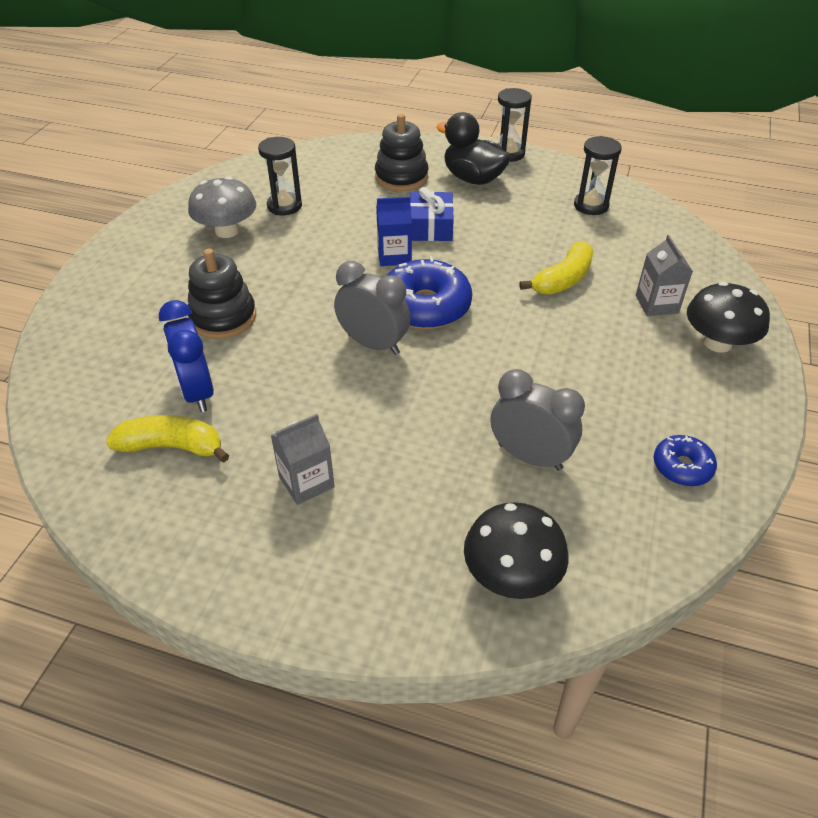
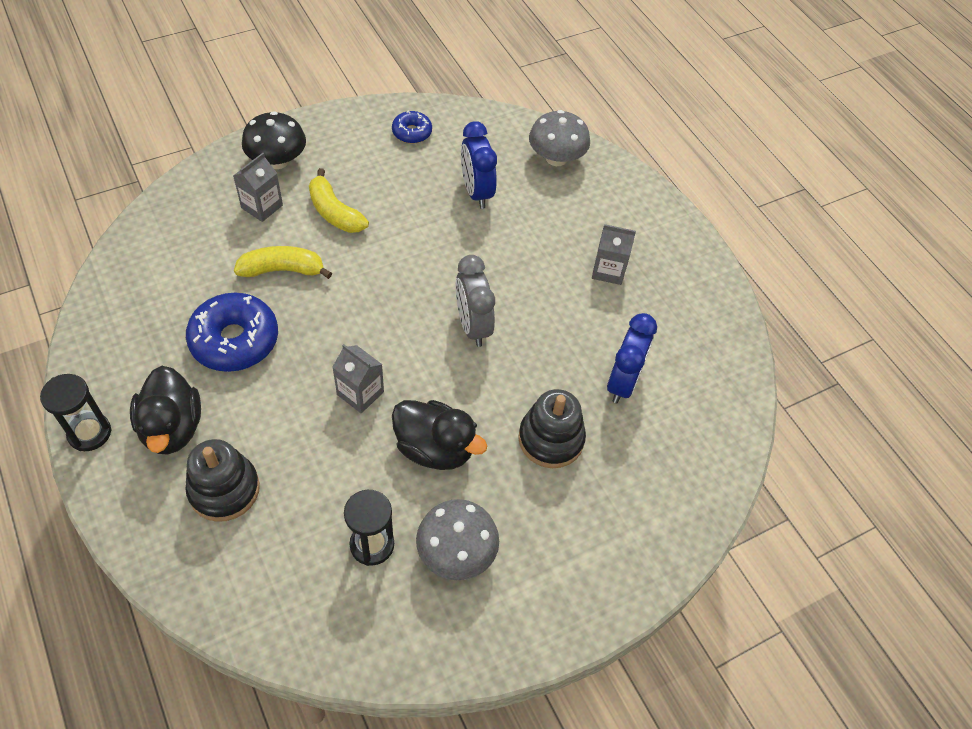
camera: 140 degrees left, 10 degrees up
(172, 446) = (668, 353): yellow banana -> yellow banana (335, 212)
(303, 262) = (435, 448): none -> black duck
(394, 256) = (360, 393): blue carton -> grey carton
(425, 306) = (401, 327): blue donut -> blue donut (235, 340)
(431, 227) = (291, 400): blue gift -> none
(511, 575) = (556, 158): black mushroom -> grey mushroom
(530, 456) = (476, 192): grey clock -> blue clock
(591, 206) = (146, 312): black hourglass -> none

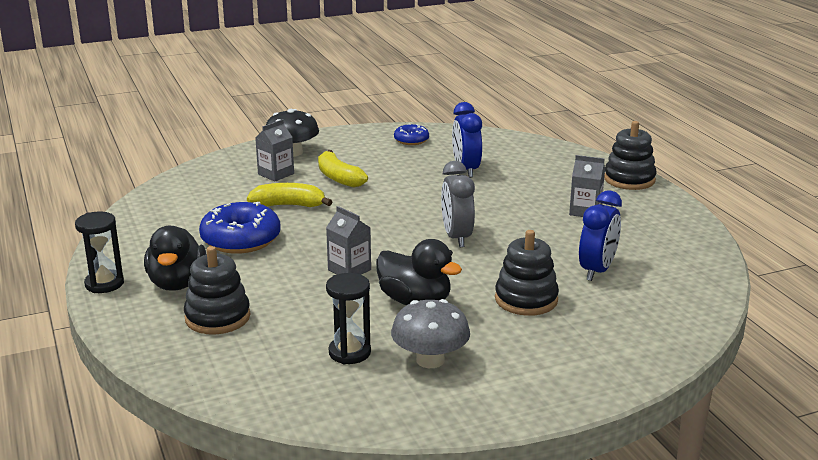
camera: 10 degrees right, 30 degrees down
(556, 158) = (539, 154): grey mushroom -> none
(654, 207) = (629, 179): none -> black stacking toy

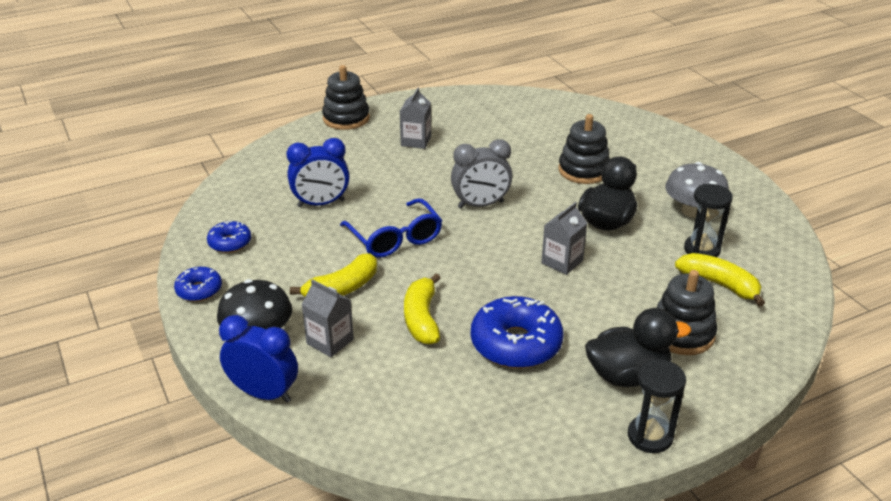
camera: 95 degrees left, 10 degrees up
(284, 352) = (719, 284): none -> yellow banana
(352, 134) = (199, 290): none -> blue donut
(405, 198) = (395, 239): none -> blue glasses
(597, 270) = (526, 139): blue clock -> blue clock (264, 393)

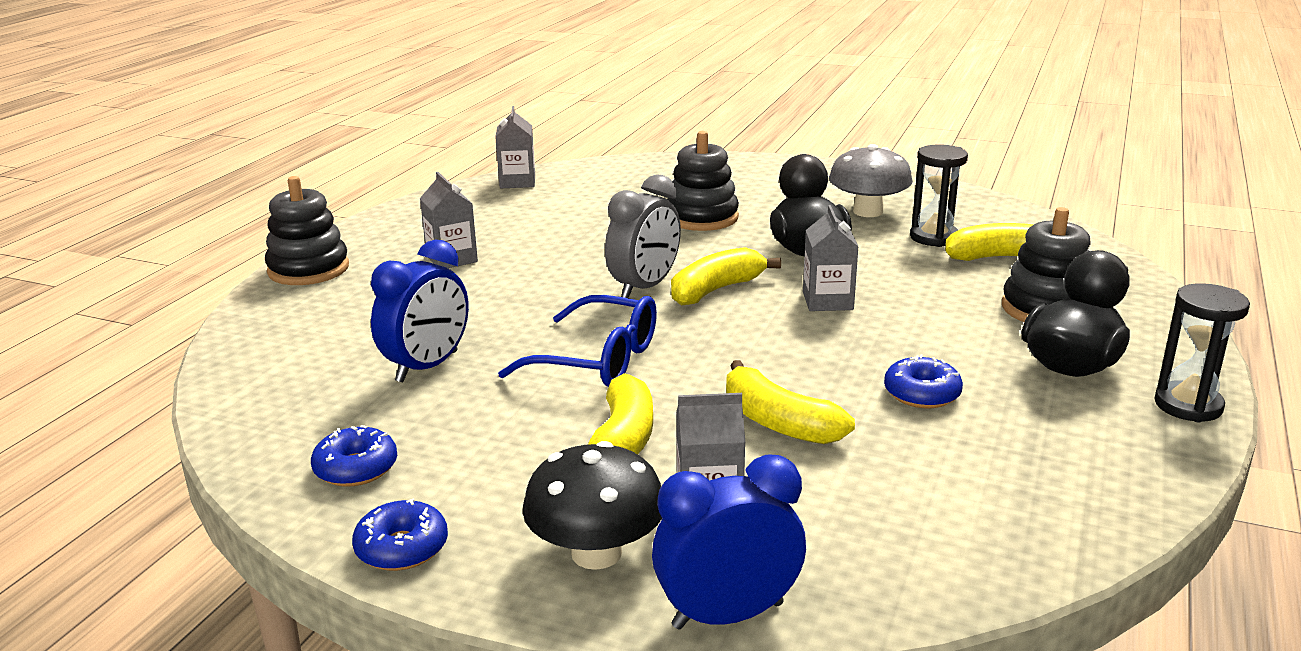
camera: 40 degrees left, 10 degrees down
(514, 224) = (716, 290): none -> yellow banana
(516, 344) = (921, 394): blue donut -> blue donut, size x0.54
(520, 99) = (517, 182): none -> grey carton

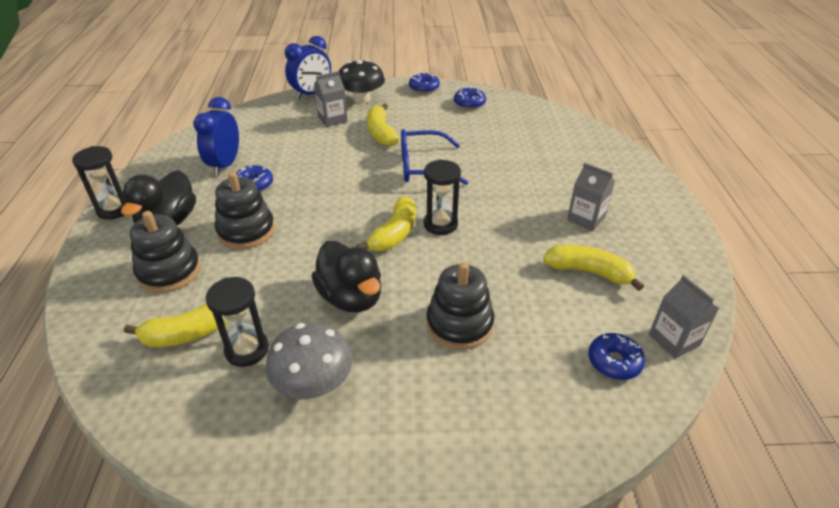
camera: 155 degrees right, 15 degrees up
(308, 269) = (653, 187): black stacking toy -> black stacking toy (246, 231)
(427, 367) = (498, 145): blue clock -> blue clock (225, 165)
(587, 182) = (614, 362): none -> blue donut
(644, 287) = (440, 224): grey clock -> black hourglass
(778, 423) = (319, 155): yellow banana -> yellow banana (589, 272)
(827, 301) = (318, 241): grey carton -> none

